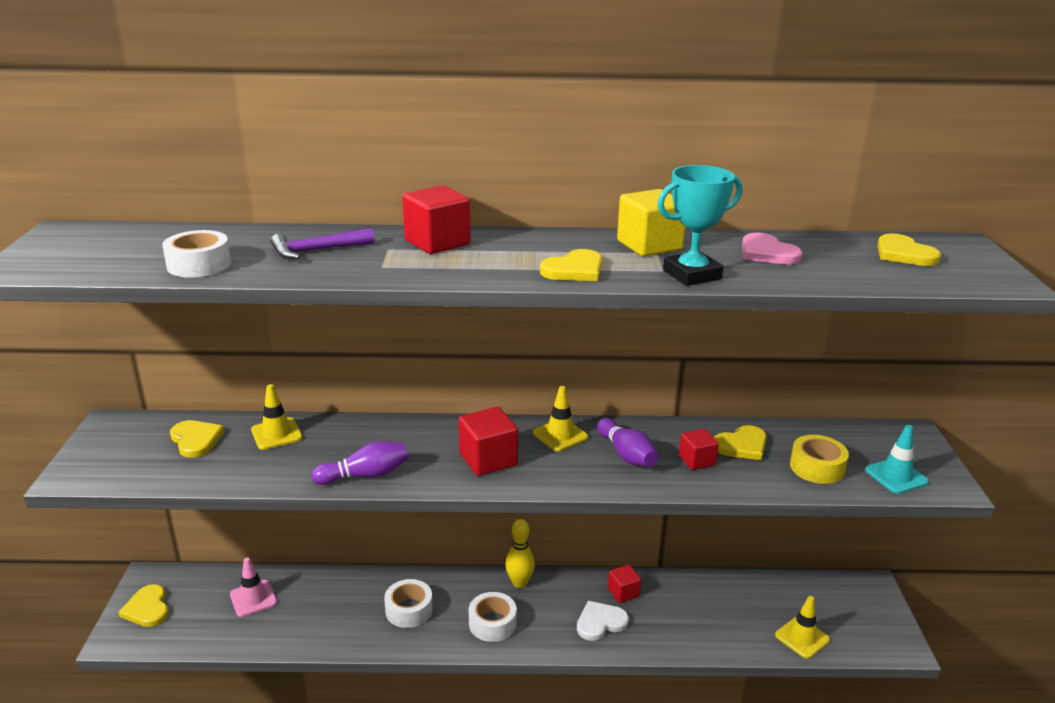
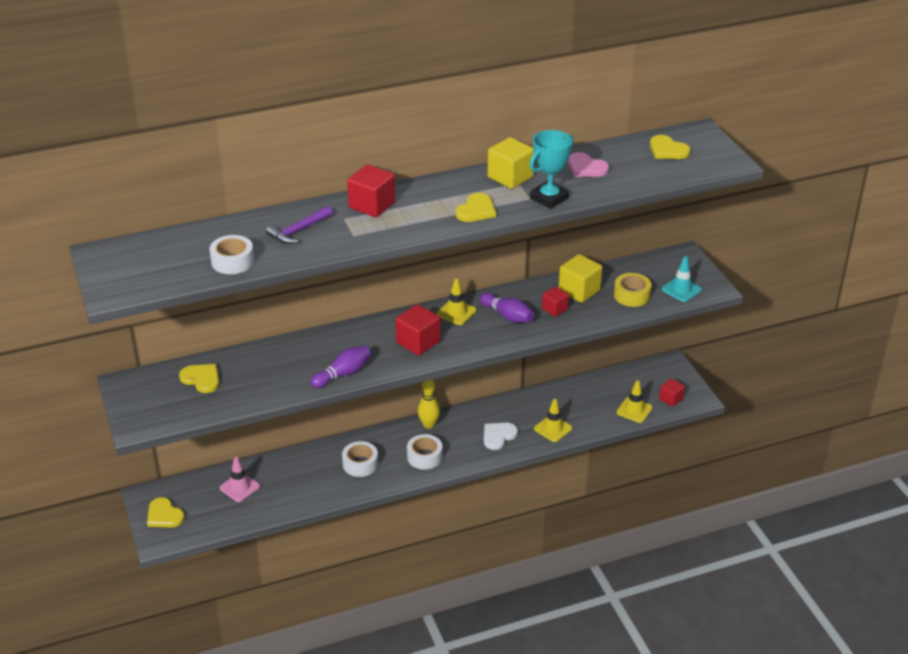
camera: 20 degrees left, 10 degrees up
(276, 434) = (256, 360): yellow traffic cone -> yellow traffic cone (553, 428)
(623, 592) = (505, 412): red cube -> red cube (671, 399)
(742, 445) = (579, 291): yellow heart -> yellow cube

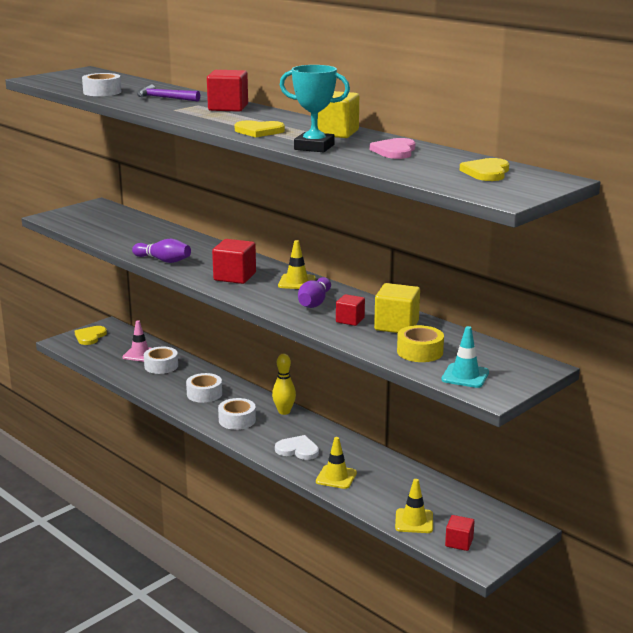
camera: 65 degrees right, 15 degrees down
(201, 379) = (119, 222): yellow heart -> none
(279, 478) = (161, 366): none -> white tape

